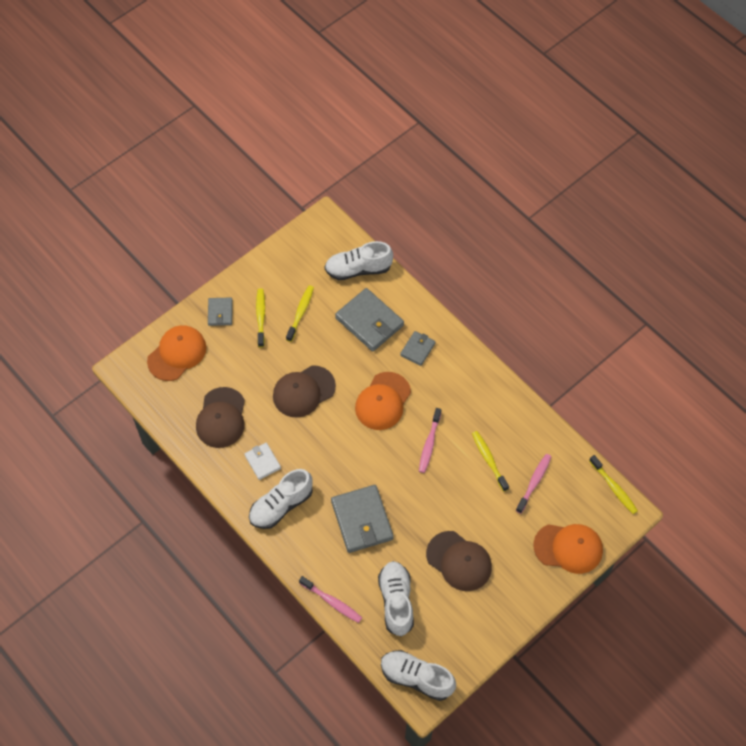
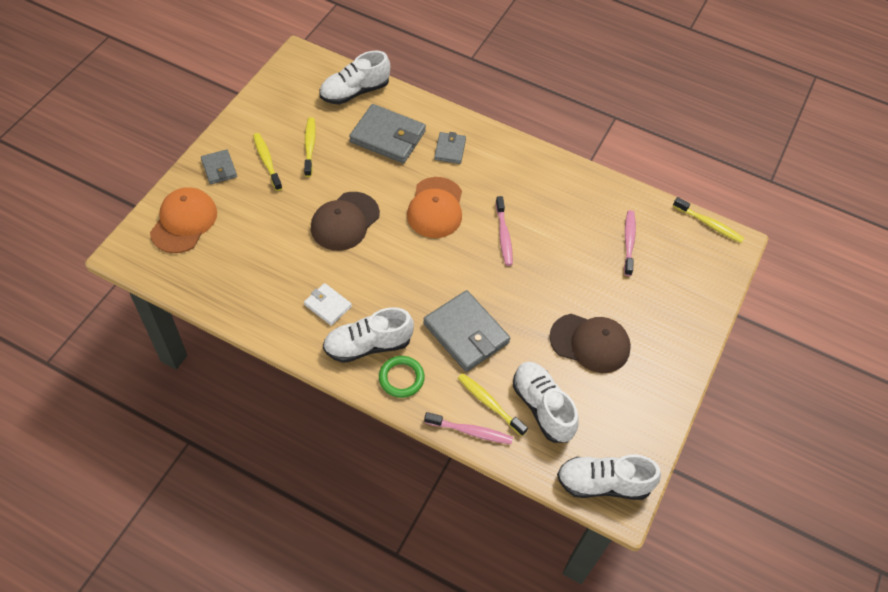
camera: 25 degrees left, 5 degrees down
(221, 418) = (261, 273): brown cap -> none
(281, 505) = (368, 345): white shoe -> white shoe turned 45 degrees clockwise
(296, 541) = (401, 378): none -> green ring
(489, 460) = (572, 233): yellow toothbrush -> yellow toothbrush (489, 403)
(568, 548) = (695, 295): orange cap -> none

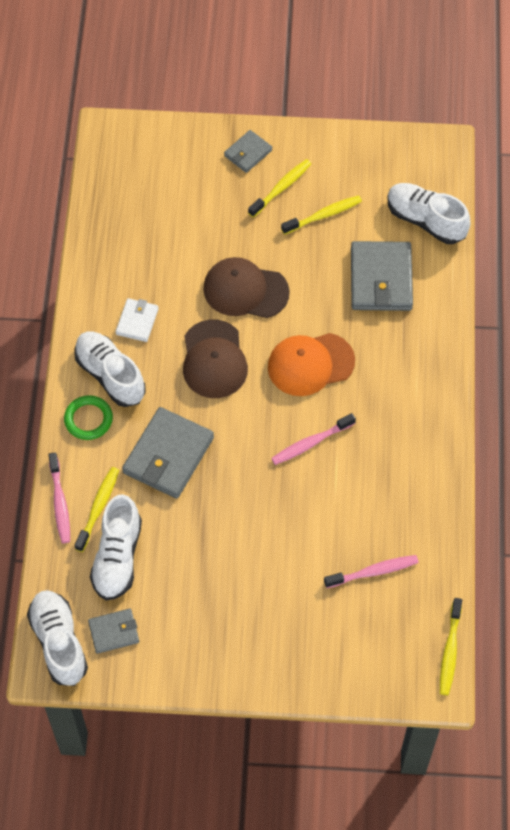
camera: 70 degrees right, 5 degrees up
(184, 222) = (167, 158): orange cap -> none
(450, 149) = (399, 345): grey wallet -> grey wallet (114, 632)
(542, 407) = (117, 557): white shoe -> white shoe turned 150 degrees clockwise
(590, 343) = (217, 576): brown cap -> brown cap (214, 359)

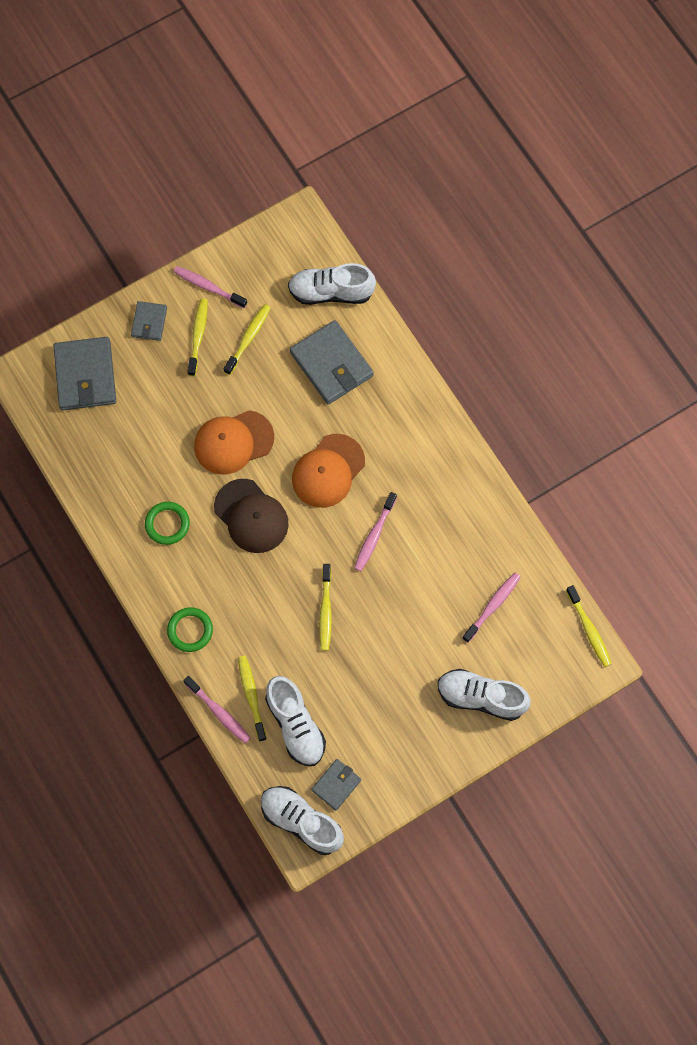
camera: 35 degrees left, 10 degrees up
(110, 375) = (180, 583): white shoe -> white shoe (481, 697)
(137, 321) = (167, 524): white wallet -> green ring
(168, 455) = (274, 618): grey wallet -> grey wallet (85, 375)
(218, 479) = (325, 611): none -> yellow toothbrush
(245, 290) = (233, 442): brown cap -> orange cap
(320, 154) = (208, 287): none -> pink toothbrush

